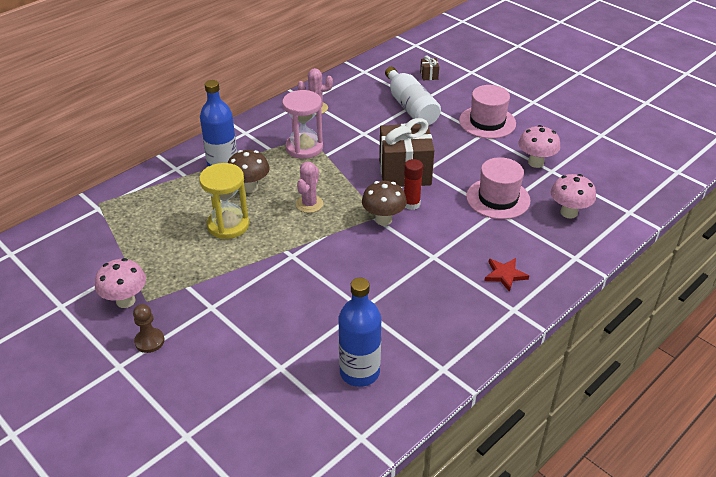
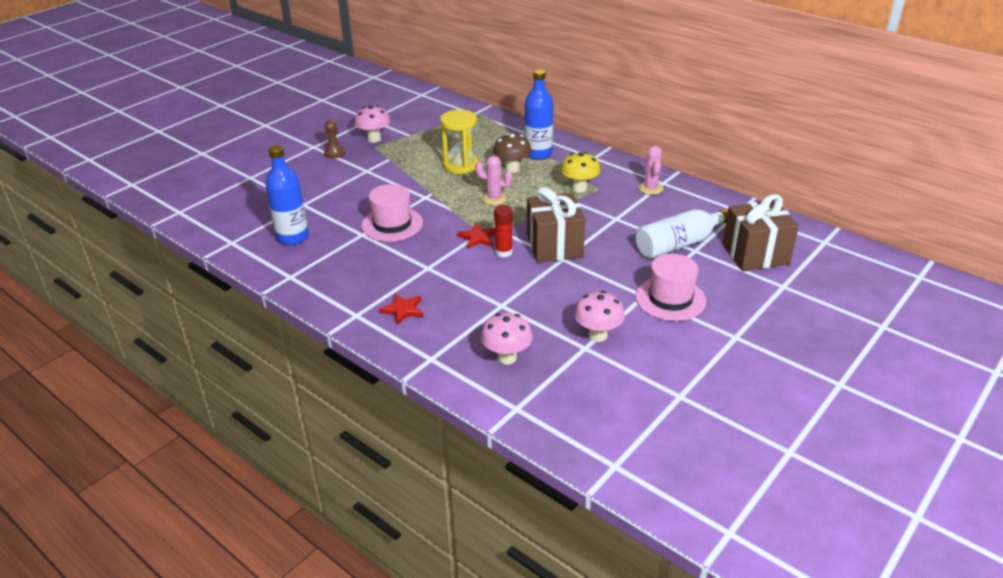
camera: 85 degrees right, 5 degrees down
(304, 148) = (579, 188): pink hourglass -> yellow mushroom
(383, 219) = (478, 238): brown mushroom -> red star
(429, 75) = (755, 254): brown gift -> brown gift, size x2.45
(498, 198) = (523, 306): pink hat -> pink hat (392, 224)

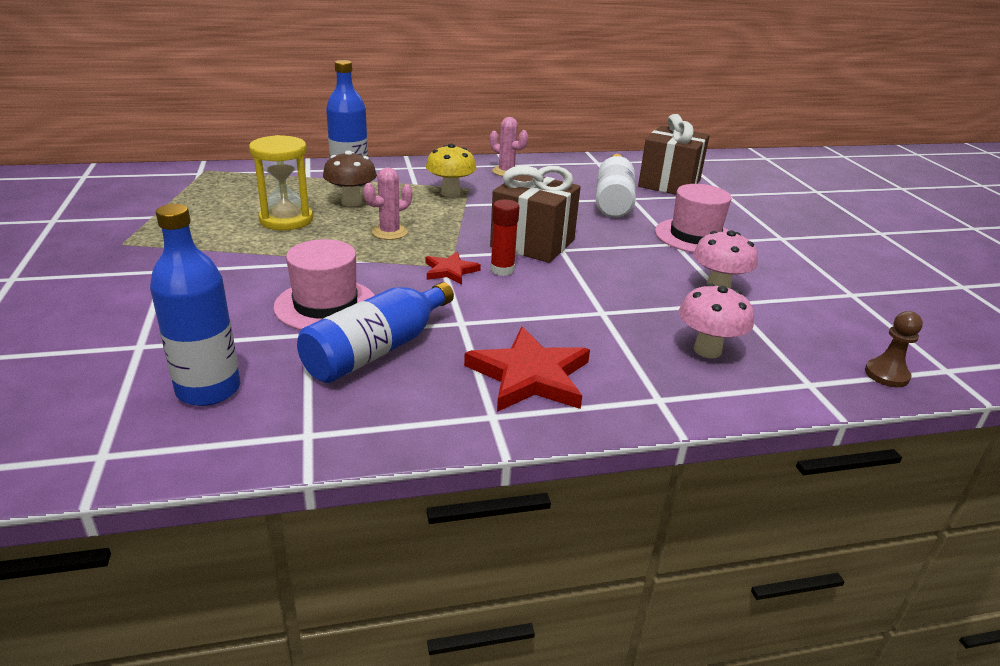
camera: 55 degrees left, 5 degrees down
(334, 153) = (69, 272): brown pawn -> brown pawn (886, 375)
(371, 258) = (377, 350): none -> blue bottle
(374, 139) = (105, 236): pink mushroom -> none
(403, 310) = (530, 376): red star -> red star, size x1.80

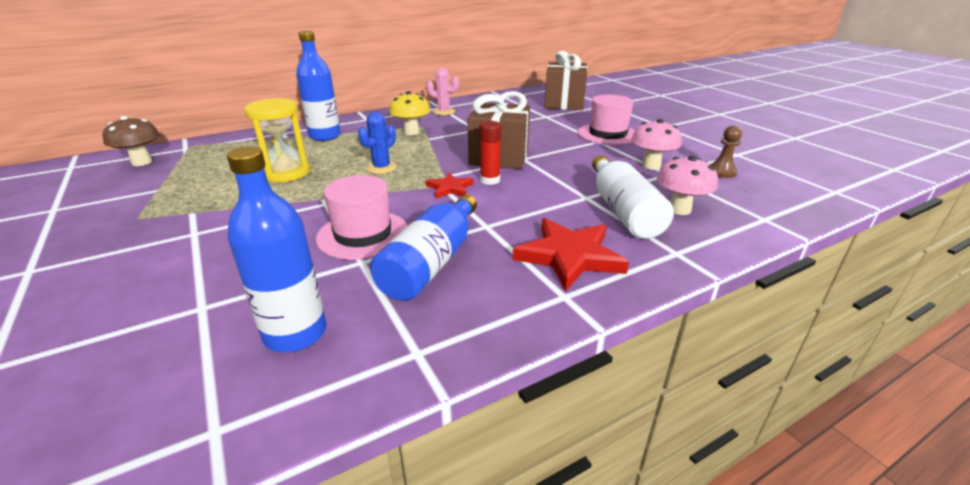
camera: 15 degrees left, 0 degrees up
(351, 202) = (335, 151): brown mushroom -> brown mushroom (142, 162)
(389, 232) = (381, 168): pink cactus -> blue cactus
(613, 199) = (534, 119): white bottle -> white bottle (623, 211)
(886, 375) = (804, 202): brown pawn -> brown pawn (721, 172)

